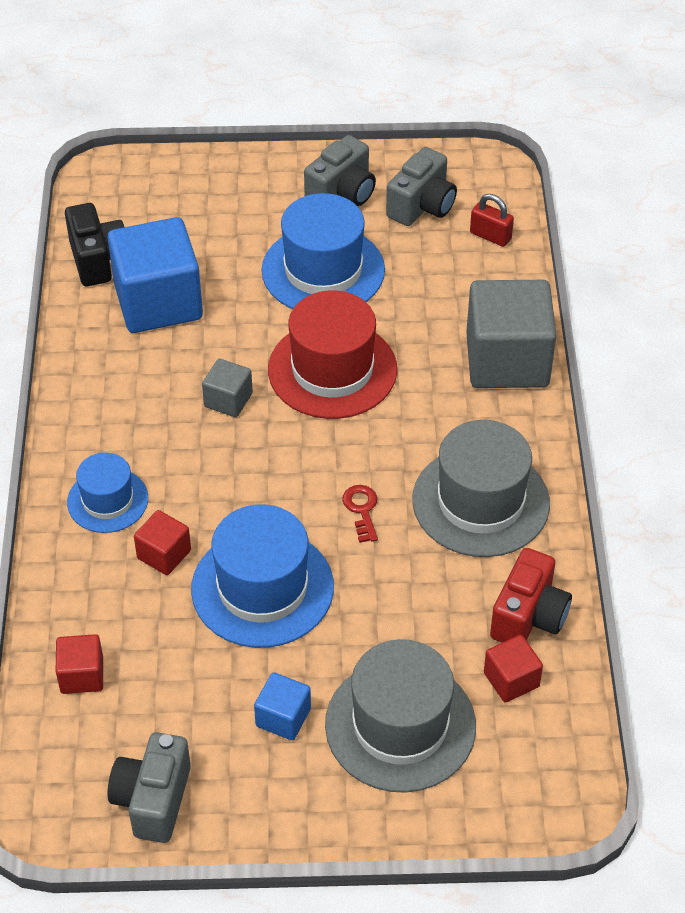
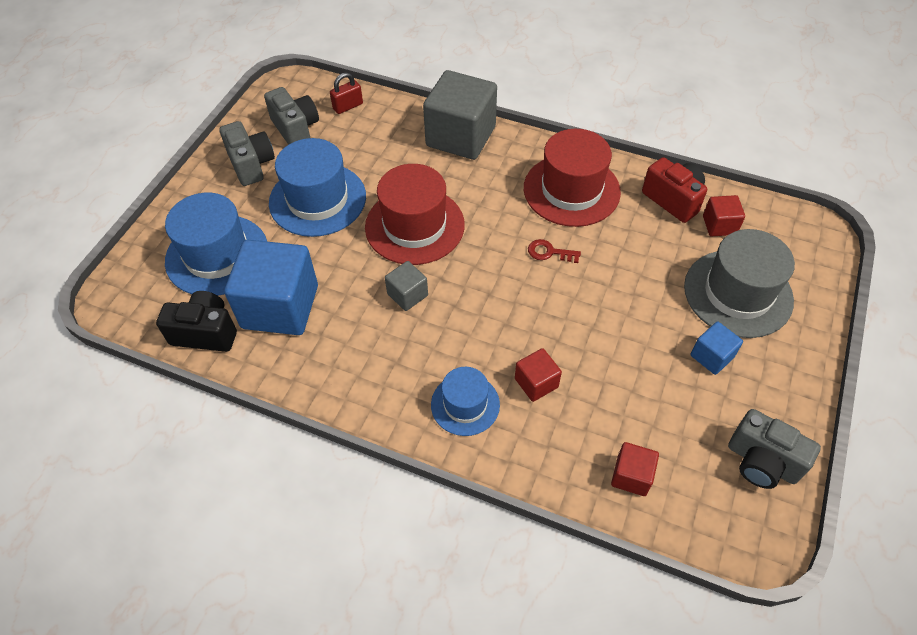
camera: 65 degrees left, 5 degrees up
(262, 588) = (593, 331): blue hat -> blue hat (217, 255)
(480, 501) = (571, 190): grey hat -> red hat

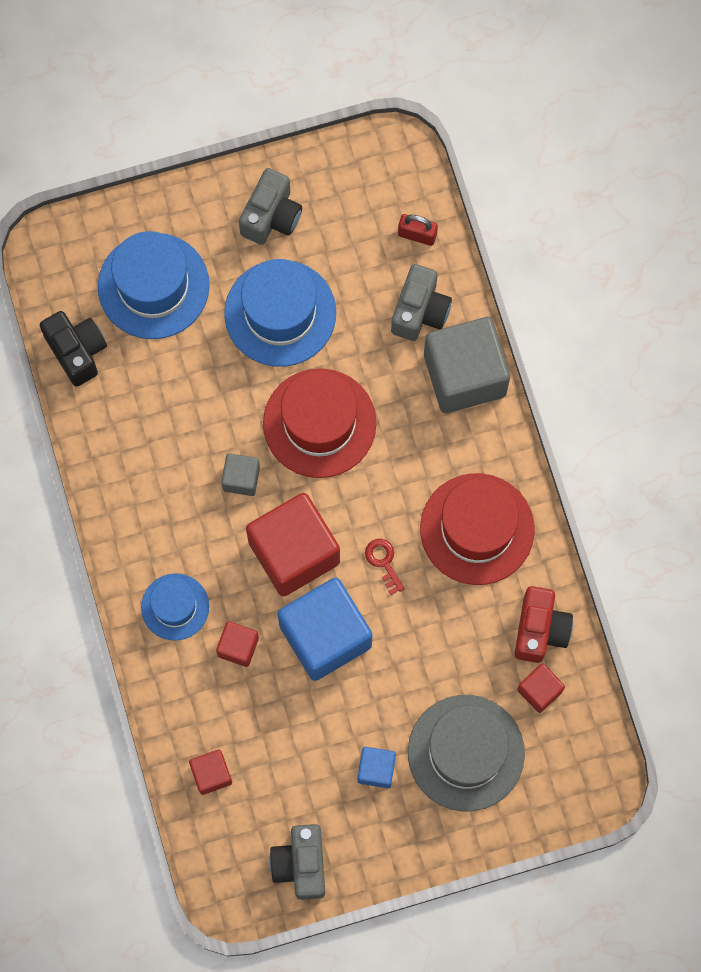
camera: 50 degrees right, 20 degrees up
(280, 307) = (147, 386): blue cube -> blue cube (325, 636)
(296, 129) = (347, 214): grey camera -> grey camera (420, 311)
(493, 299) = (294, 552): none -> red cube

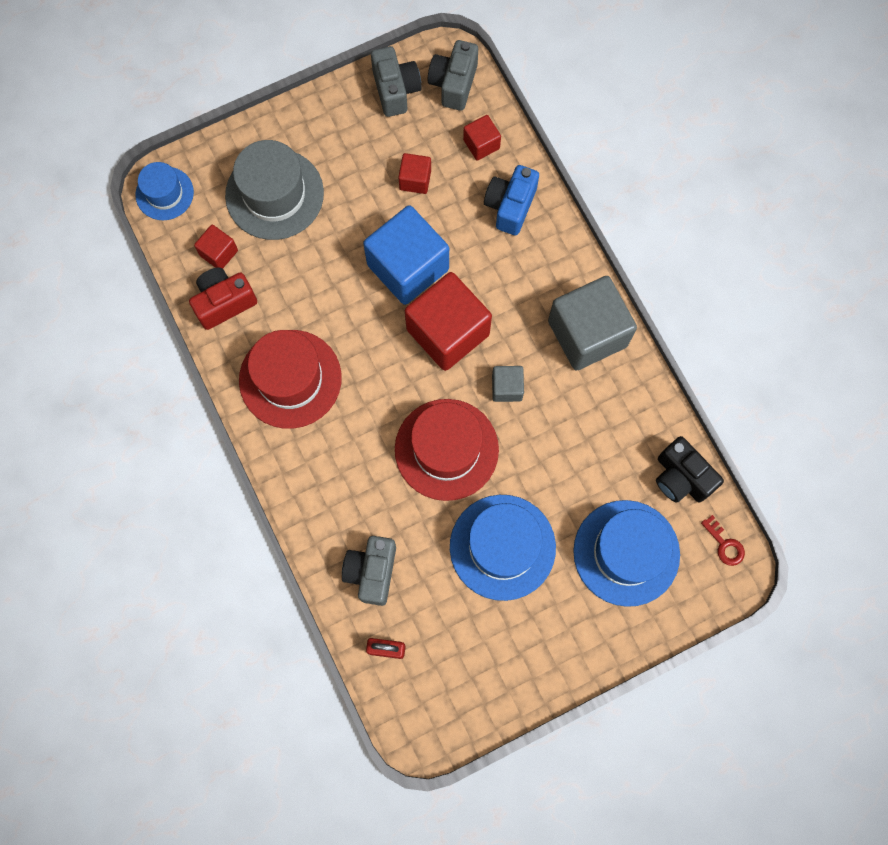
camera: 170 degrees right, 0 degrees up
(175, 607) = (540, 269): blue hat -> blue hat (164, 193)
(193, 689) = (510, 206): none -> blue camera
(238, 647) = (480, 246): red cube -> red cube (415, 180)
(271, 216) = (530, 642): grey camera -> grey camera (453, 84)
(376, 769) = (347, 169): blue cube -> none
(383, 562) = (368, 336): red key -> red key (724, 544)
(464, 375) = (321, 517): grey cube -> grey cube (587, 333)
(540, 630) = (224, 302): red camera -> red camera turned 60 degrees clockwise

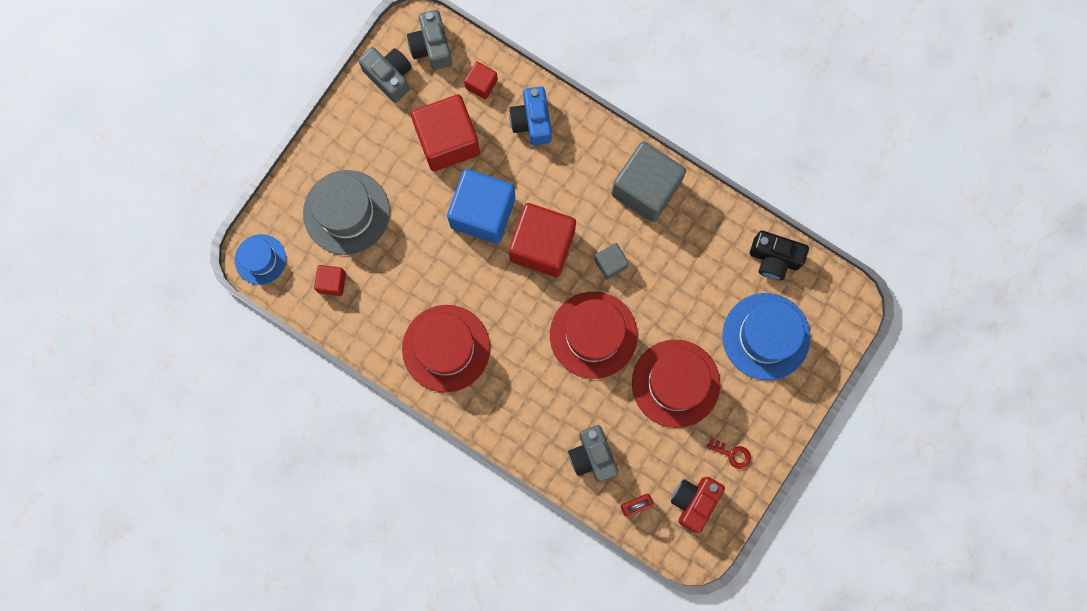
camera: 30 degrees left, 5 degrees up
(224, 302) = (360, 318): red camera -> red camera (694, 501)
(415, 180) = (447, 141): red cube -> red cube, size x2.12
(502, 547) = (675, 383): blue hat -> red hat
(724, 544) = (832, 290): red key -> red key (732, 454)

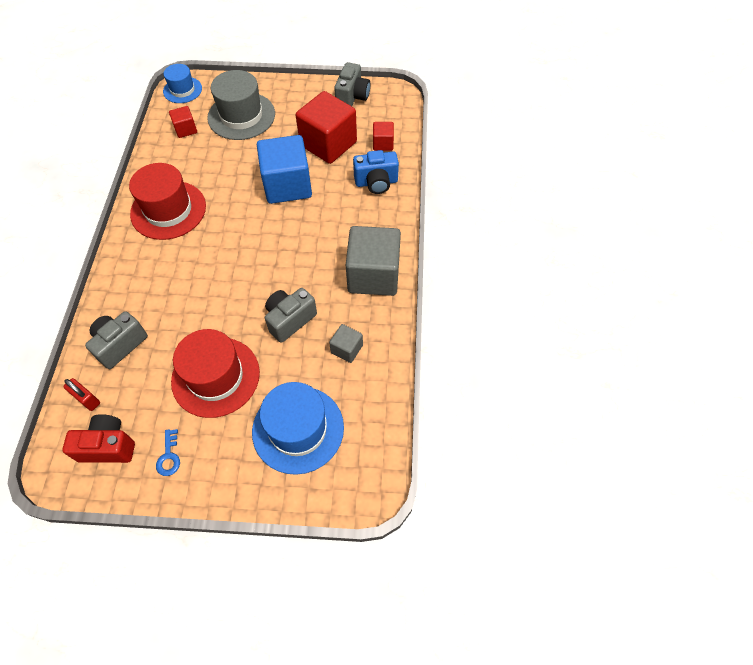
camera: 60 degrees right, 20 degrees down
(431, 47) = (389, 108): grey camera -> grey camera (290, 320)
(532, 121) = (376, 182): blue camera -> blue camera turned 150 degrees counterclockwise
(542, 245) = (283, 231): red cube -> none
(593, 335) = (228, 297): red hat -> none
(610, 263) = (296, 280): grey cube -> grey cube (347, 349)
(732, 454) = (169, 456): red key -> blue key
(774, 258) = (374, 399): black camera -> none

